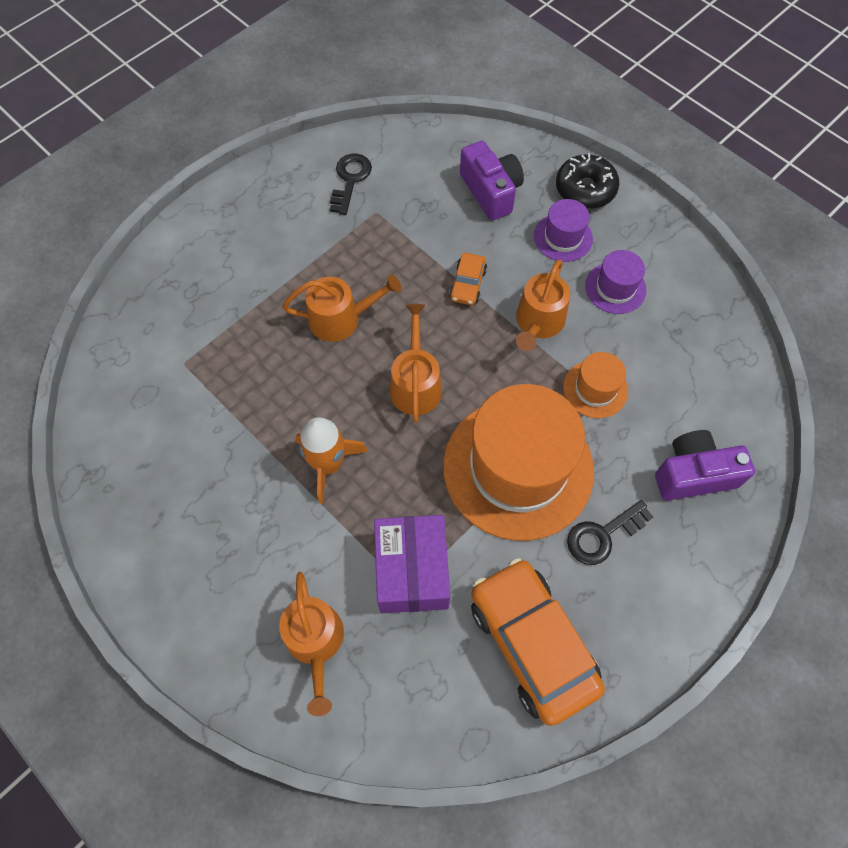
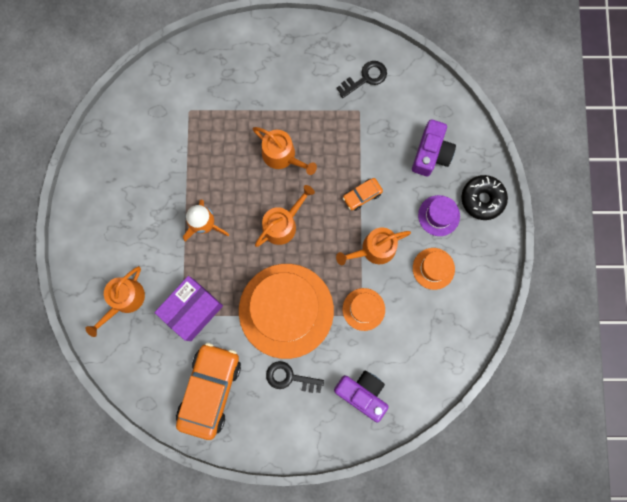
camera: 45 degrees right, 15 degrees up
(615, 288) = (433, 268): purple hat -> orange hat

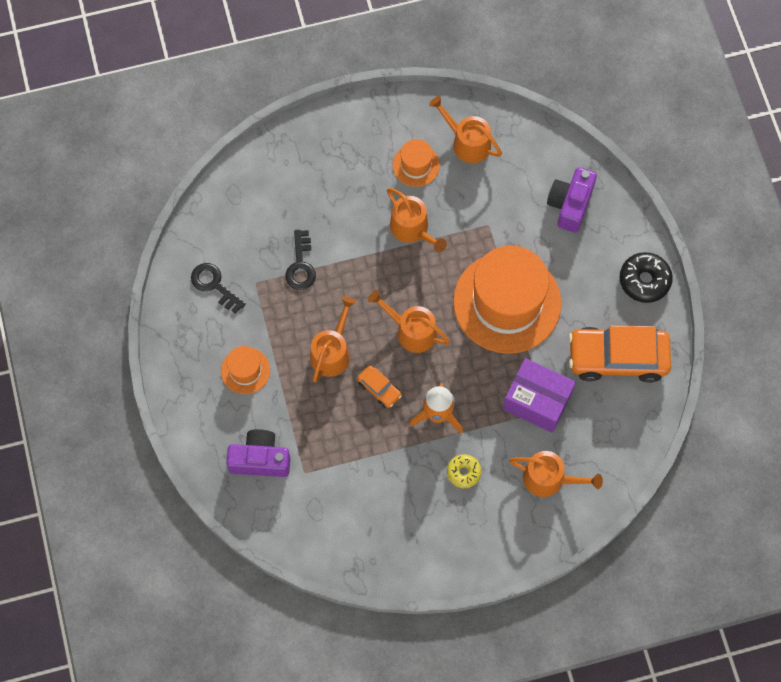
camera: 105 degrees left, 10 degrees down
(151, 233) = (463, 472): none -> yellow donut
(290, 377) = (577, 280): black key -> black key (300, 265)
(362, 195) = (355, 256): orange car -> orange car (379, 389)
(363, 309) = (481, 224): orange hat -> orange hat (245, 370)
(431, 153) = (287, 196): purple camera -> purple camera (260, 459)
(439, 215) = (355, 172): purple hat -> none
(444, 319) = (467, 142): none -> orange watering can
(482, 199) = (325, 133): black donut -> black donut (644, 280)

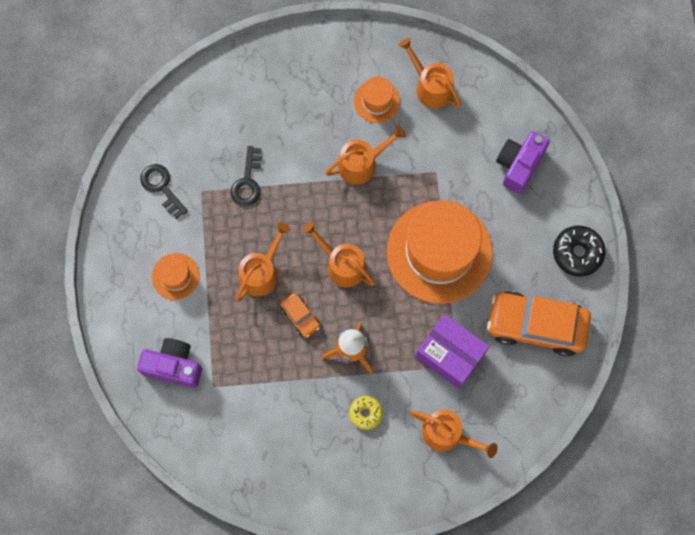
camera: 10 degrees right, 5 degrees up
(412, 229) = (361, 163): orange watering can -> orange watering can turned 90 degrees counterclockwise

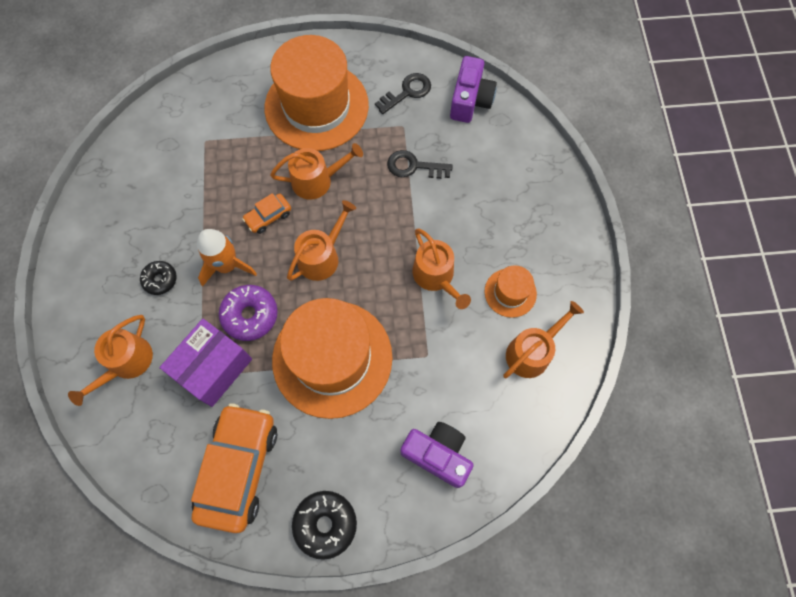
camera: 90 degrees right, 5 degrees down
(173, 366) = (228, 107): purple camera -> purple camera (470, 100)
(175, 276) = (316, 106): orange hat -> orange hat, size x2.22
(261, 272) = (316, 180): orange watering can -> orange watering can turned 45 degrees counterclockwise
(366, 413) = (160, 280): yellow donut -> black donut
(400, 326) = (250, 315): none -> purple donut

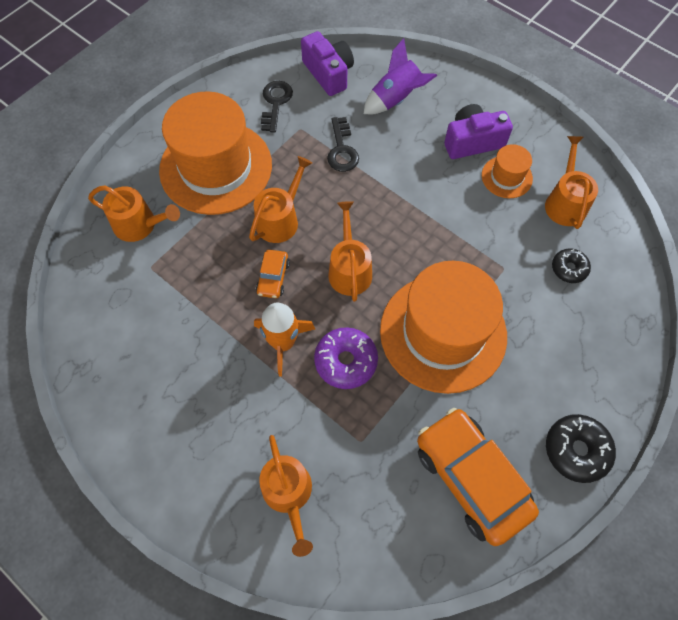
camera: 45 degrees left, 5 degrees down
(160, 280) = (240, 404): black donut -> black donut (569, 268)
(213, 368) = (364, 426): purple box -> none
(414, 166) = (342, 149): black key -> black key turned 60 degrees counterclockwise
(436, 276) = (446, 210): orange watering can -> orange watering can (139, 225)
(437, 454) = (589, 326): purple camera -> purple camera (472, 141)
(497, 161) = (396, 99): none -> purple rocket

